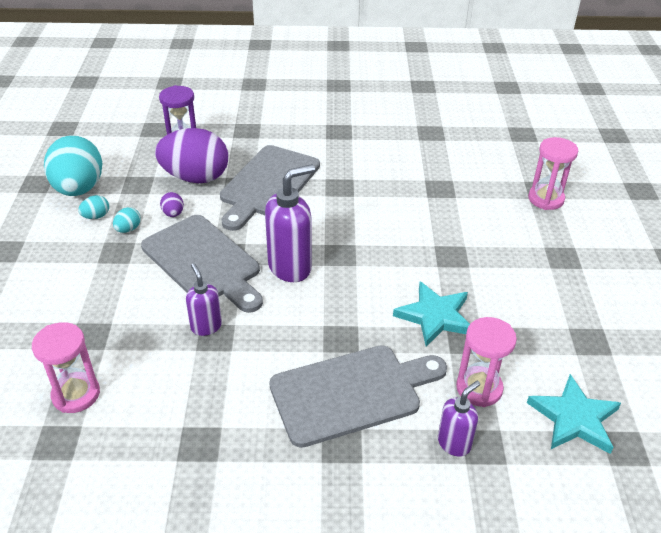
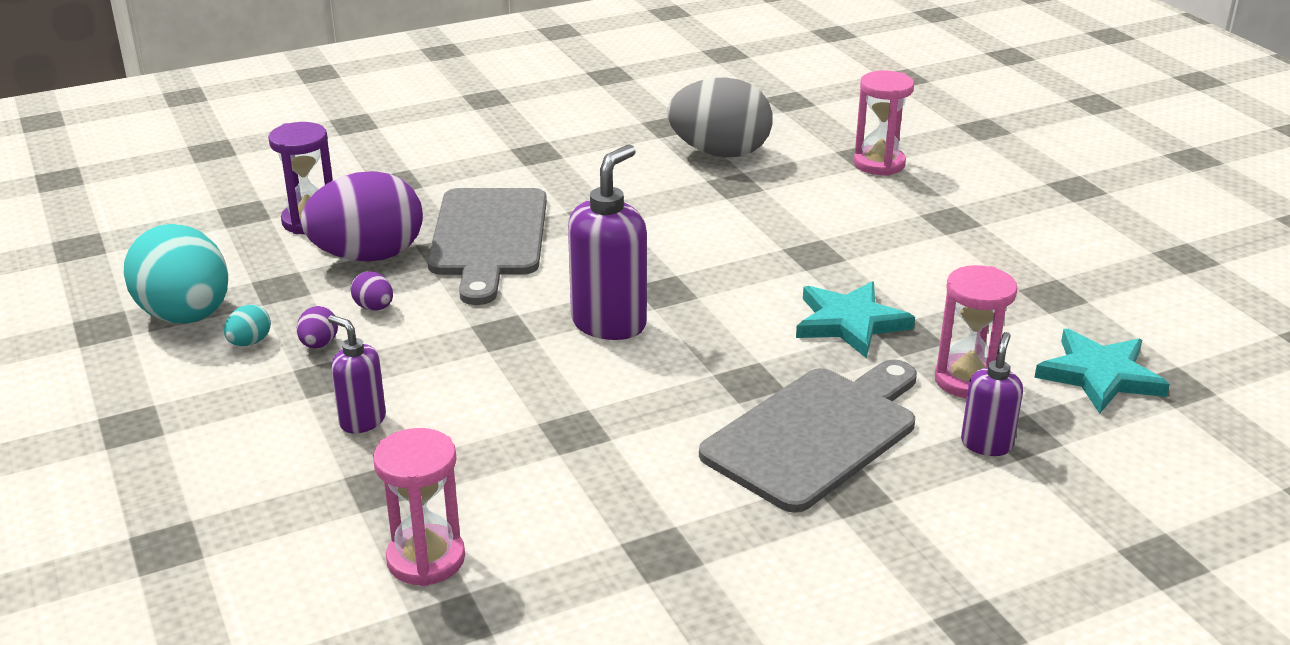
camera: 25 degrees left, 10 degrees down
(128, 229) = (319, 344): turquoise egg -> purple egg
(204, 262) = (476, 351): grey cutting board -> none
(206, 326) = (549, 423): purple soap dispenser -> purple soap dispenser (362, 421)
(448, 162) = (720, 153): none -> grey egg

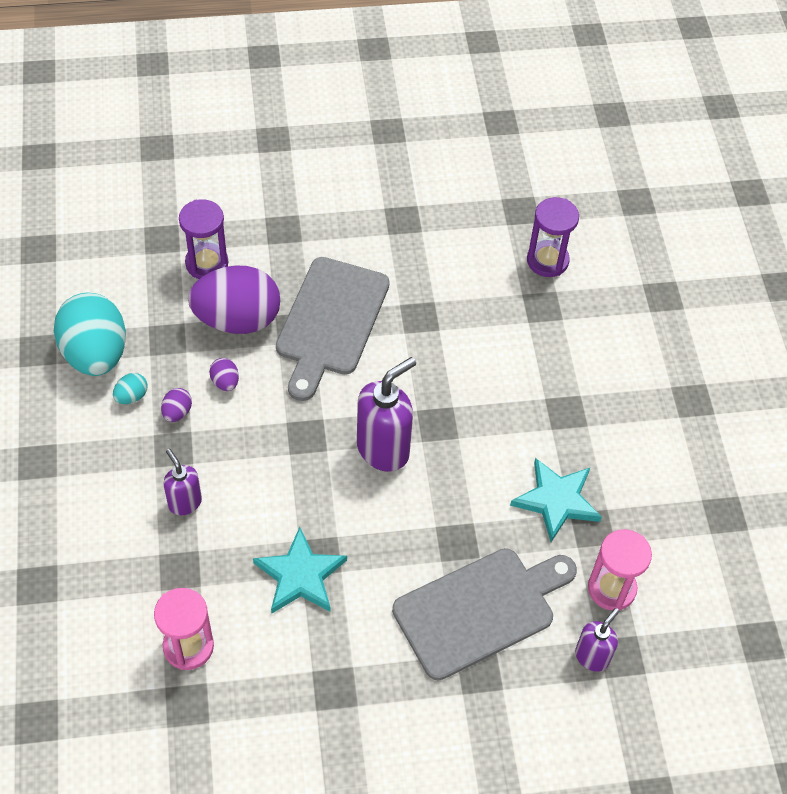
camera: 15 degrees right, 25 degrees up
(720, 153) = (547, 260): grey egg -> purple hourglass
(879, 164) = (670, 311): pink hourglass -> none
(1099, 375) = (710, 613): turquoise star -> turquoise star (300, 575)

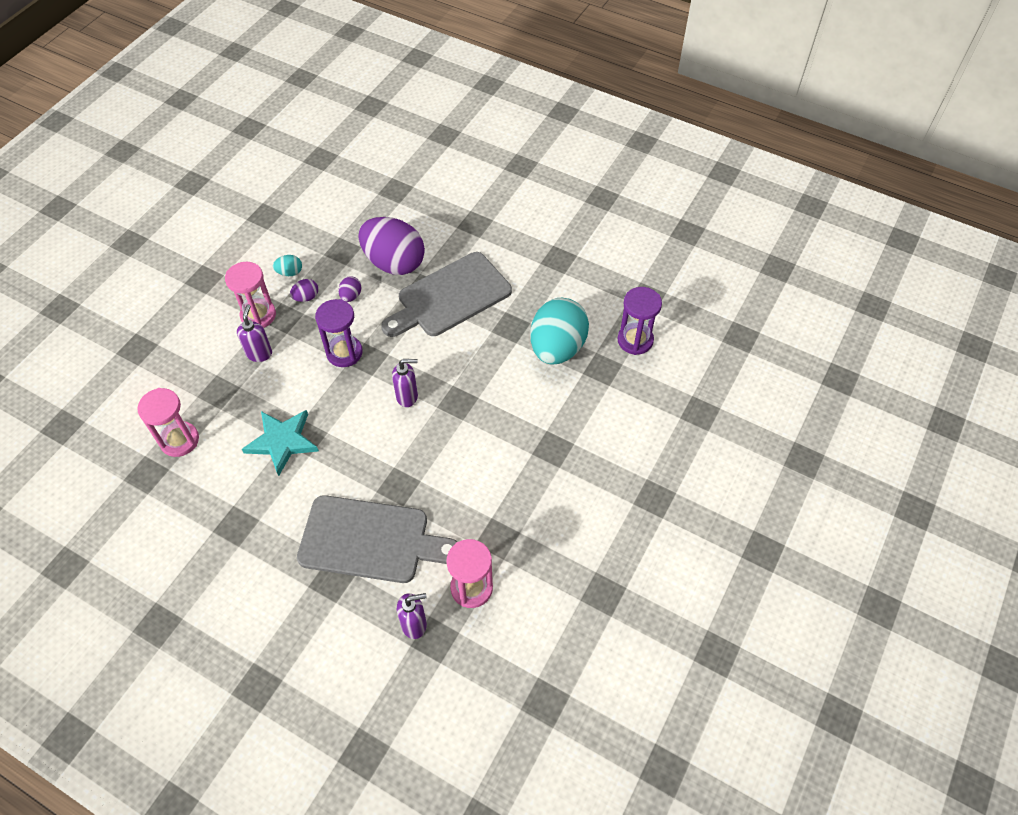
camera: 40 degrees right, 0 degrees up
(95, 354) = (293, 236): turquoise egg -> turquoise egg (557, 348)
(142, 463) = (258, 315): none -> pink hourglass
(207, 263) = (408, 219): purple hourglass -> purple hourglass (344, 353)
(383, 449) = (407, 396): purple soap dispenser -> purple soap dispenser, size x0.58
(556, 500) = (490, 503): turquoise star -> none

